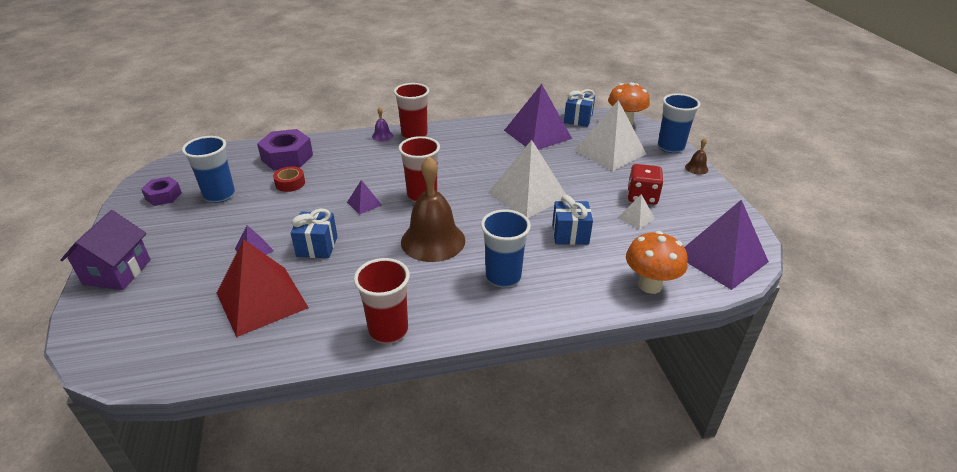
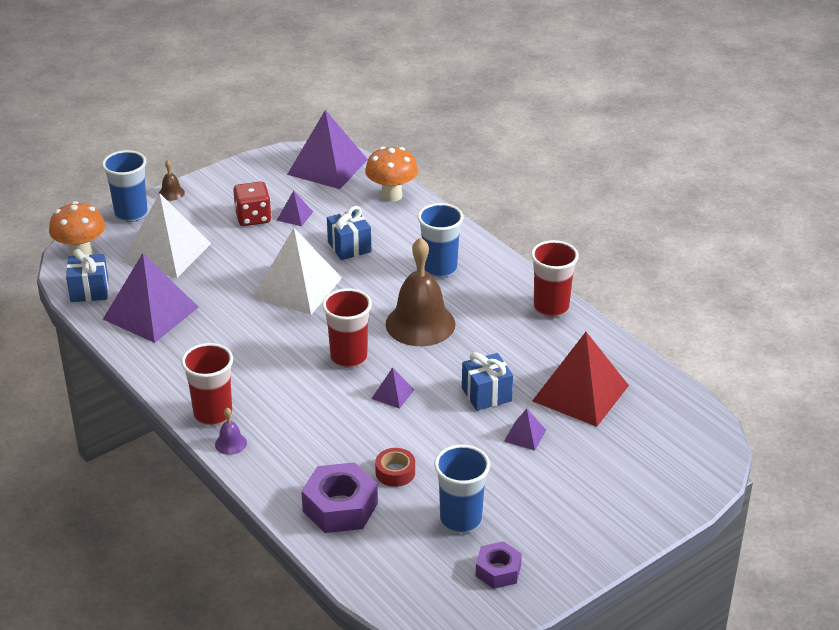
camera: 115 degrees left, 0 degrees up
(117, 272) = (632, 514): purple house -> none
(636, 218) = (295, 216): white pyramid -> purple pyramid

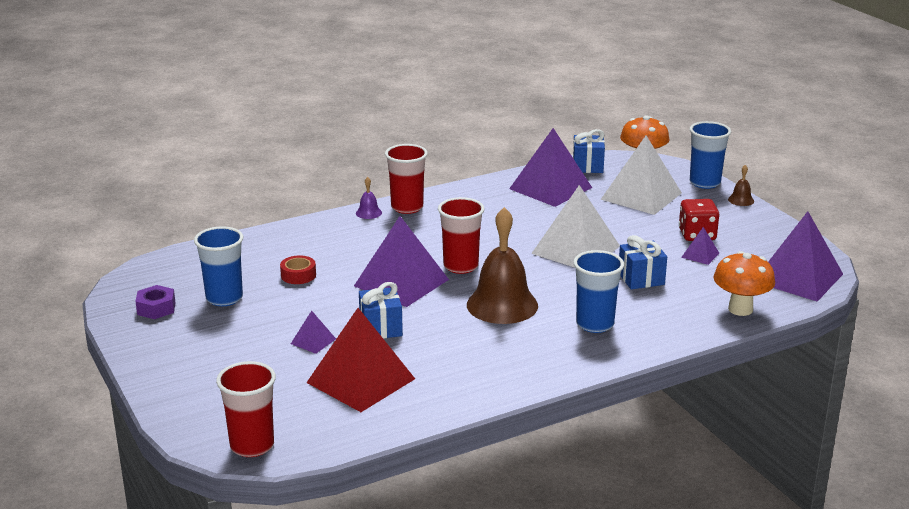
camera: 100 degrees right, 10 degrees down
(340, 507) = (271, 250): purple nut -> none
(392, 394) = (401, 282): purple pyramid -> purple pyramid, size x2.25
(551, 308) = (510, 383): red cup -> red cup (252, 446)

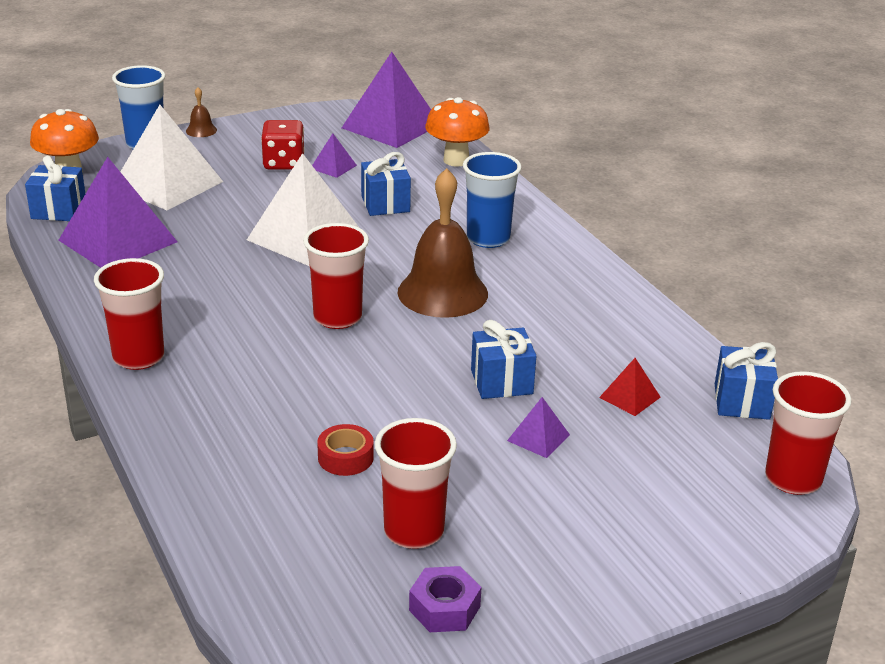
camera: 90 degrees left, 5 degrees up
(224, 298) = (414, 531): blue cup -> red cup
(353, 432) = (741, 401): none -> blue gift
(361, 380) = (629, 397): red pyramid -> red pyramid, size x0.44
(368, 213) = (145, 393): purple bell -> none
(401, 282) = (378, 365): purple pyramid -> none

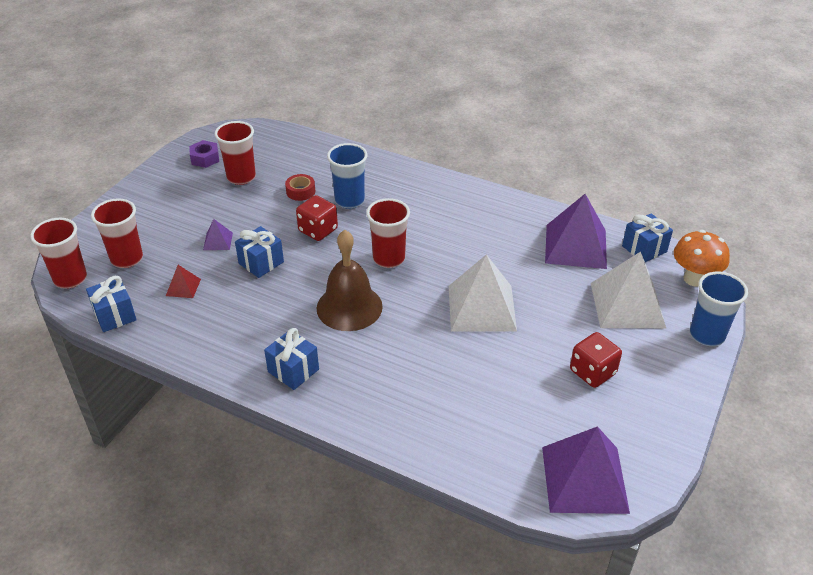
camera: 145 degrees right, 10 degrees up
(138, 357) = (453, 190): red cup -> red cup (127, 259)
(201, 130) = (701, 374): brown bell -> none
(333, 167) = (555, 390): purple pyramid -> none
(384, 389) = (318, 230): none -> red dice
(385, 204) = (470, 369): blue gift -> blue gift (293, 370)
(456, 160) = (478, 459): orange mushroom -> none
(488, 238) = (365, 373): blue cup -> blue cup (349, 200)

